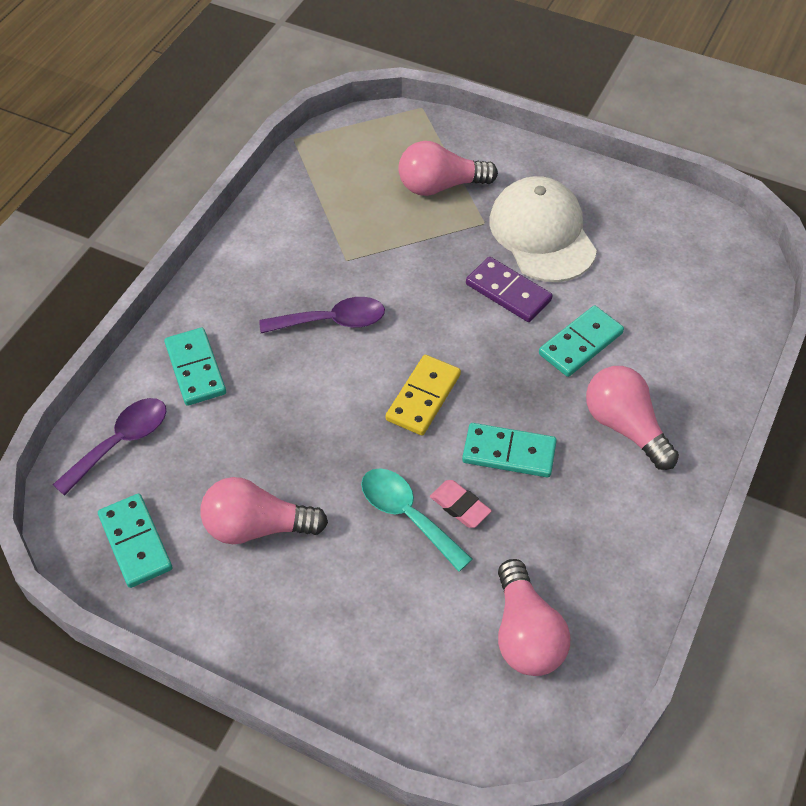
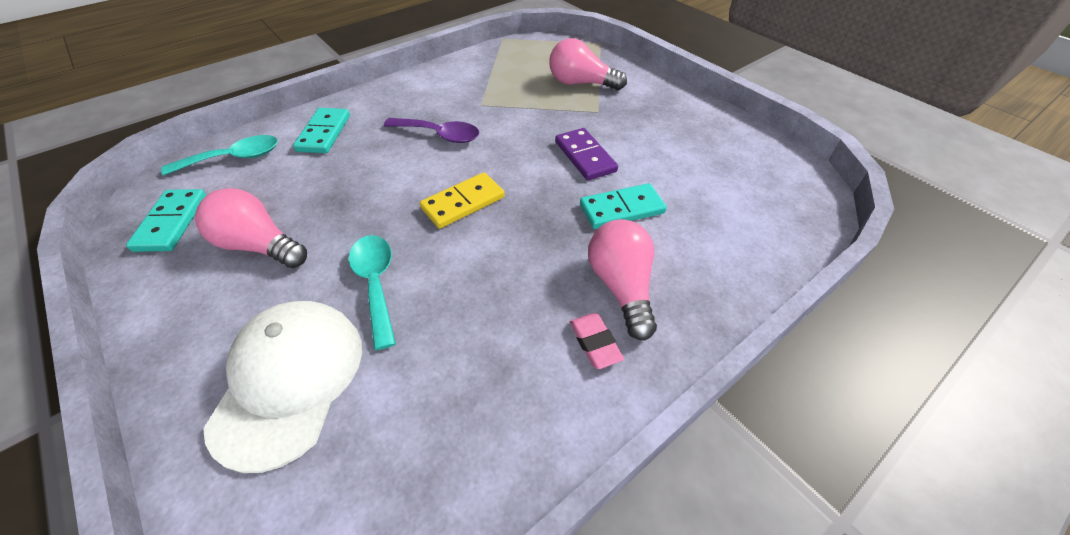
camera: 25 degrees right, 5 degrees down
(121, 442) = (234, 158): purple spoon -> turquoise spoon
(460, 506) = (424, 294): pink eraser -> pink eraser (595, 343)
(509, 452) = (500, 268): turquoise domino -> none
(525, 633) = (388, 442): pink light bulb -> none
(542, 234) = (638, 129): white cap -> white cap (289, 381)

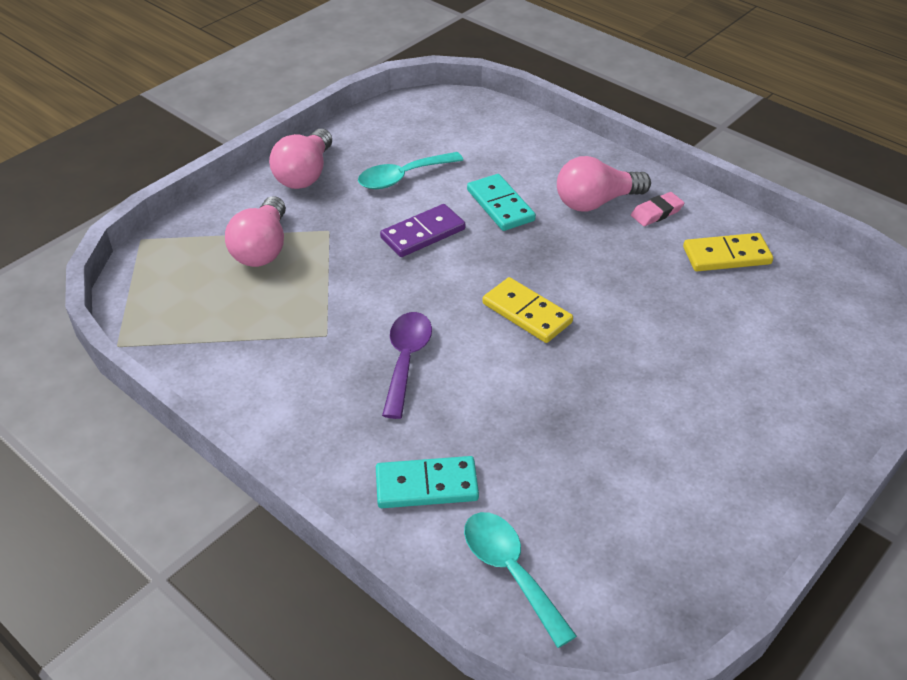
camera: 100 degrees left, 5 degrees down
(172, 222) = (651, 572): turquoise domino -> none
(260, 245) = (650, 462): pink light bulb -> pink light bulb (305, 174)
(289, 381) = (776, 373): white cap -> none
(376, 283) = (658, 350): turquoise spoon -> turquoise spoon (402, 177)
(495, 397) = (726, 256): none -> yellow domino

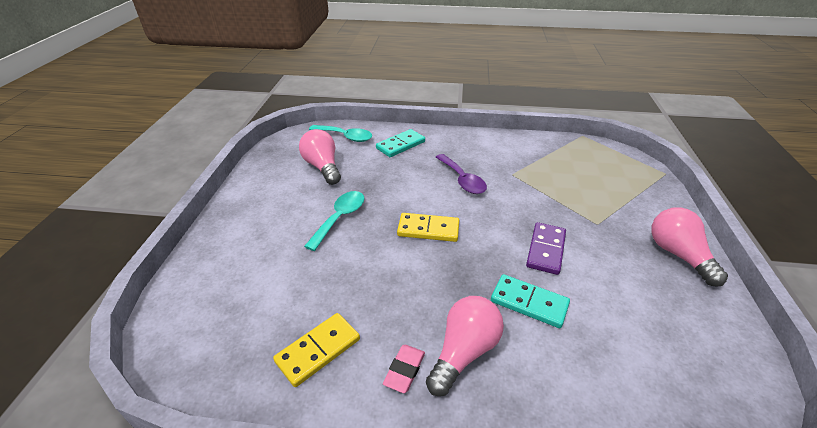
camera: 145 degrees right, 5 degrees down
(262, 248) = (608, 196): pink light bulb -> pink light bulb (323, 167)
(402, 177) = (623, 289): turquoise spoon -> turquoise spoon (340, 218)

